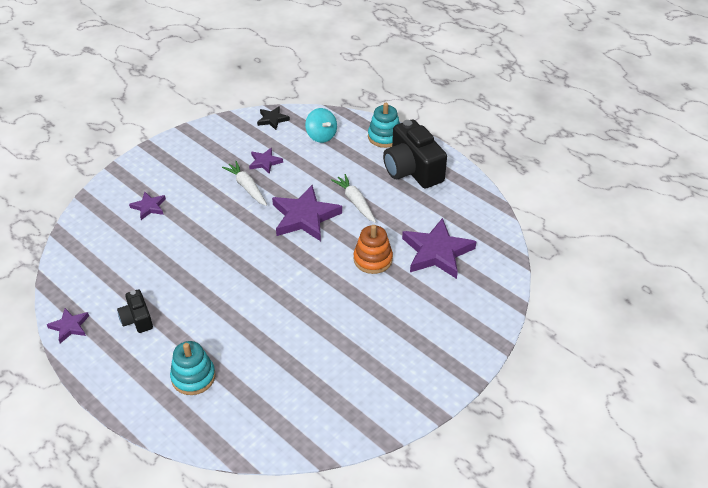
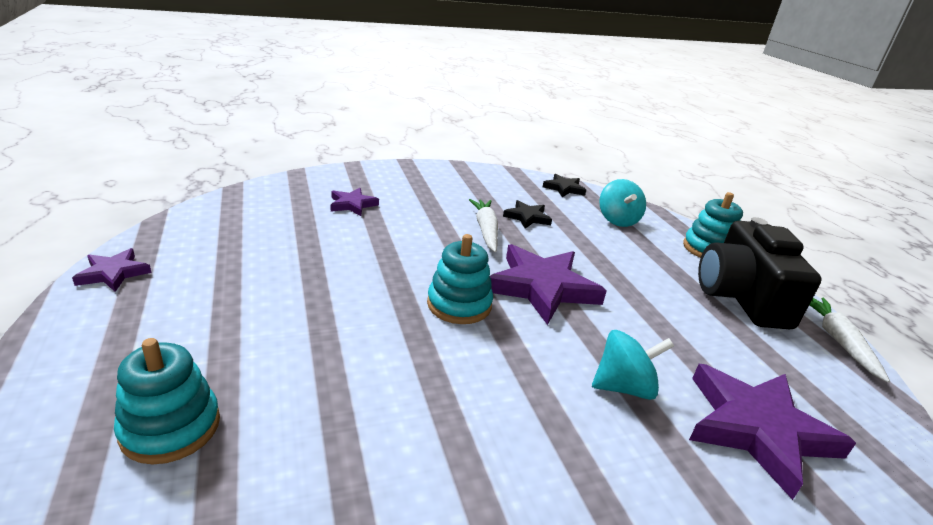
camera: 25 degrees right, 15 degrees down
(137, 319) = (199, 303): black camera -> none
(265, 162) = (527, 217): purple star -> black star
(269, 251) = (459, 304): none -> turquoise stacking toy
(355, 202) = (631, 300): white carrot -> white carrot (838, 341)
(373, 259) = (623, 387): orange stacking toy -> turquoise spinning top

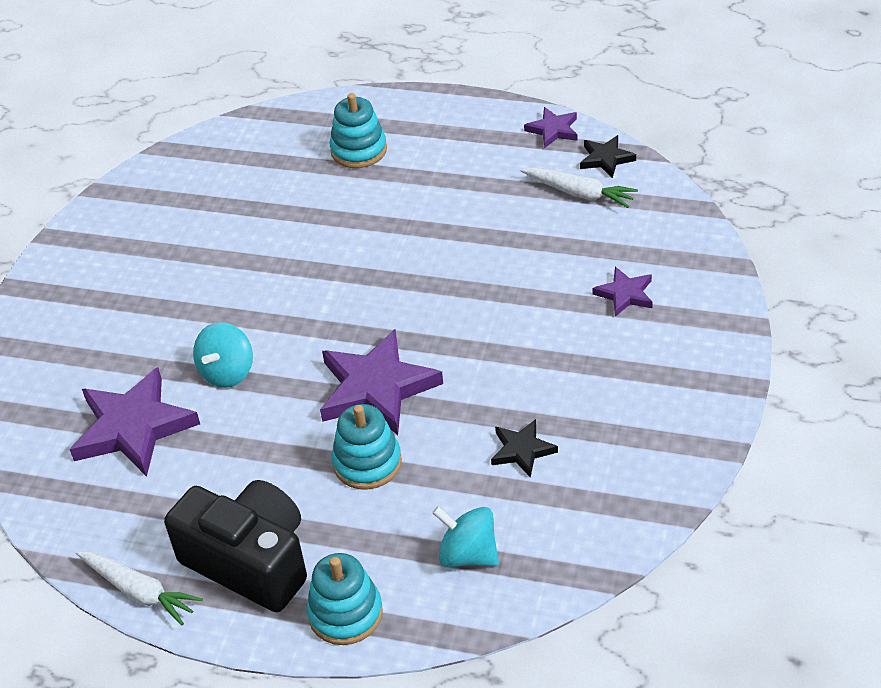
camera: 130 degrees right, 15 degrees up
(459, 304) = (389, 315): turquoise stacking toy -> turquoise stacking toy (367, 463)
(486, 230) = (510, 392): white carrot -> white carrot (579, 193)
(564, 188) = (590, 546): black star -> black star (606, 159)

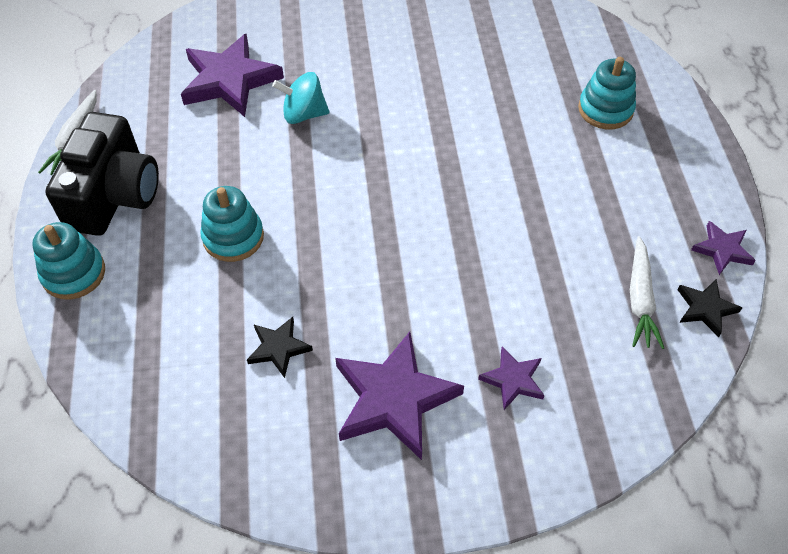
camera: 65 degrees right, 10 degrees up
(377, 388) = (319, 217): purple star -> purple star (394, 399)
(468, 554) = (149, 341): turquoise spinning top -> none

